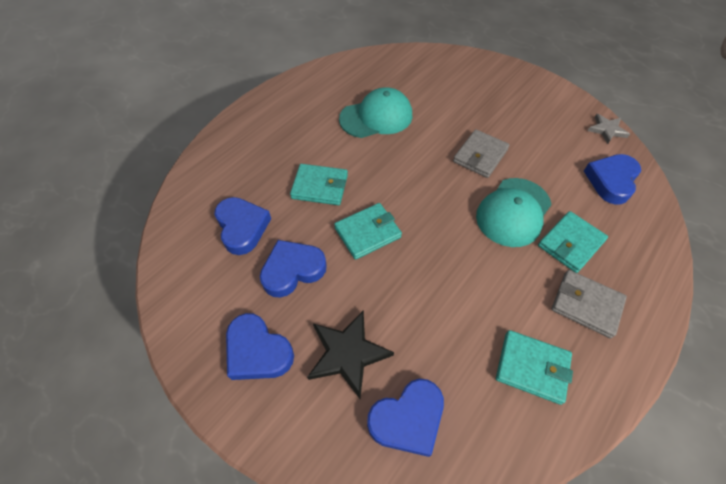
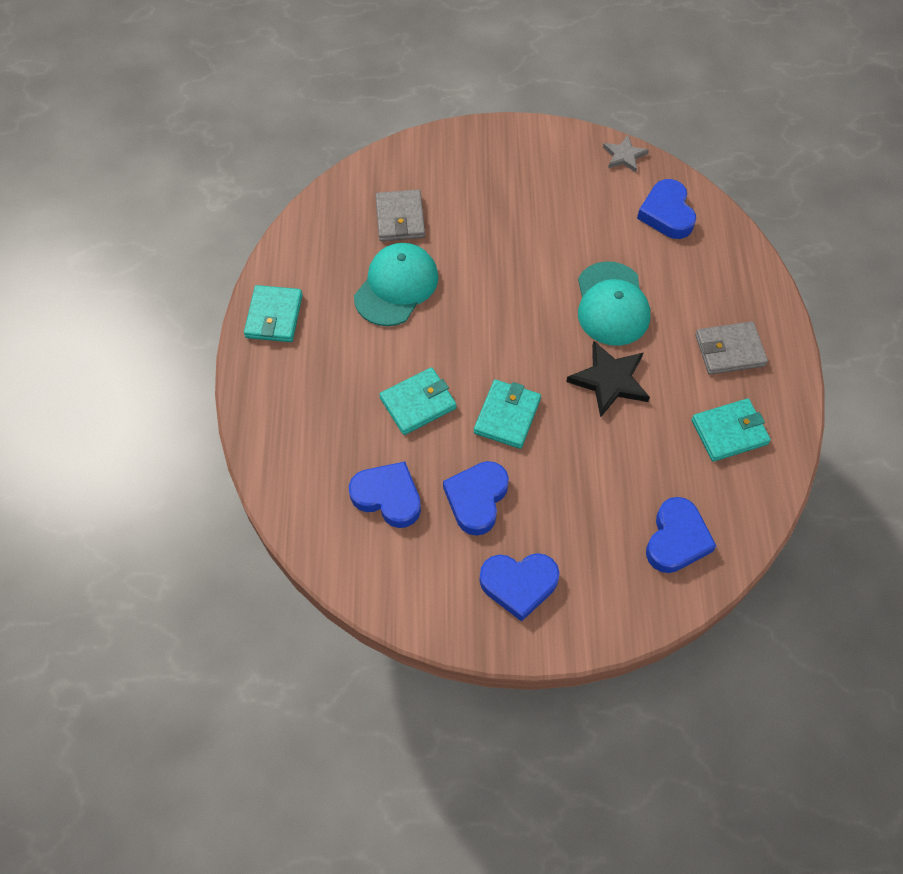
camera: 40 degrees left, 5 degrees up
(348, 354) = (590, 529): black star -> black star (609, 380)
(480, 156) = (536, 264): grey wallet -> grey wallet (400, 218)
(570, 243) = (679, 302): turquoise wallet -> turquoise wallet (274, 316)

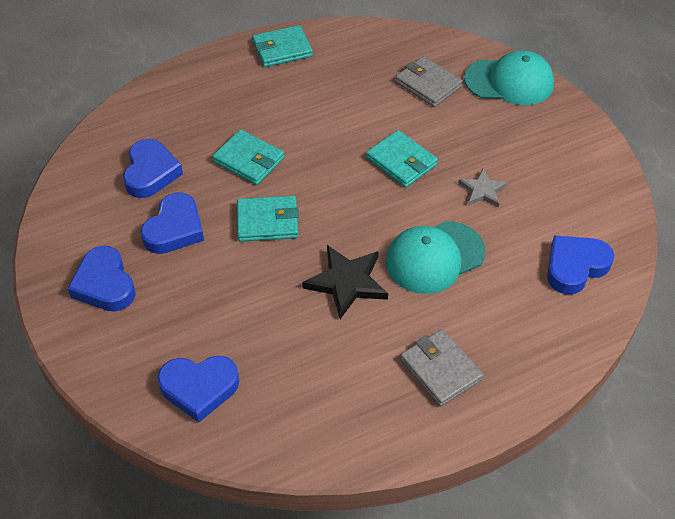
camera: 65 degrees right, 10 degrees down
(396, 286) = (356, 107): turquoise cap -> turquoise cap (509, 82)
(400, 218) = (428, 84): grey wallet -> grey wallet turned 75 degrees clockwise
(477, 499) = (175, 229): blue heart -> blue heart turned 120 degrees clockwise
(624, 156) = (621, 211): grey star -> grey star (482, 190)
(729, 432) = (342, 397): turquoise wallet -> turquoise wallet (401, 161)

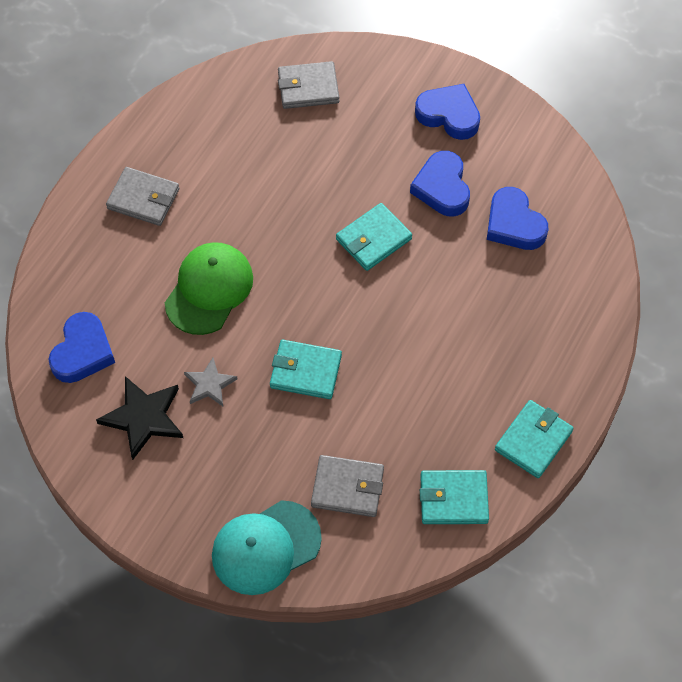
camera: 145 degrees right, 10 degrees up
(199, 388) = (308, 88): blue heart -> grey wallet
(249, 160) = (443, 288): turquoise wallet -> turquoise wallet (453, 499)
(347, 282) = (265, 225): black star -> black star (143, 418)
(434, 257) = (209, 290): turquoise cap -> green cap

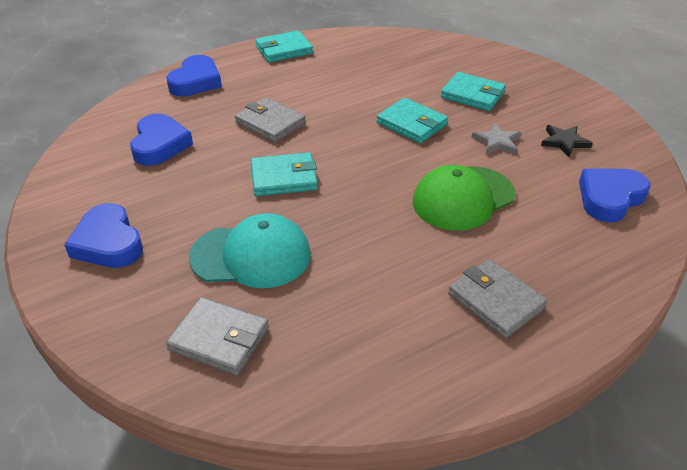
camera: 150 degrees left, 20 degrees down
(143, 418) = (564, 142): black star -> black star, size x0.62
(265, 547) = (499, 62): turquoise cap -> turquoise cap (251, 256)
(347, 488) = (424, 68): grey wallet -> grey wallet (270, 123)
(442, 188) = (186, 189): blue heart -> blue heart (196, 82)
(453, 499) = (359, 45): turquoise wallet -> turquoise wallet (472, 95)

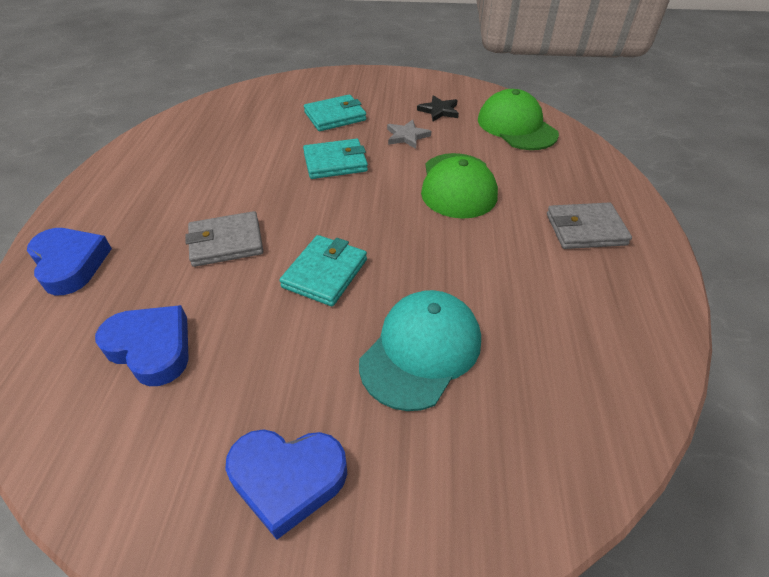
camera: 55 degrees left, 5 degrees up
(219, 339) = (526, 431): grey wallet -> none
(284, 50) = (114, 176): turquoise wallet -> none
(609, 198) = (516, 126): blue heart -> green cap

